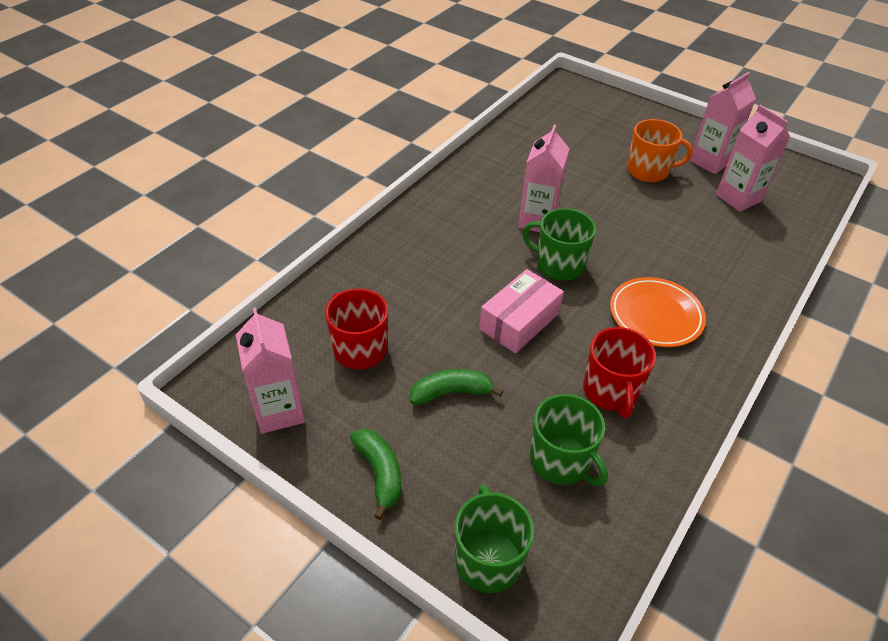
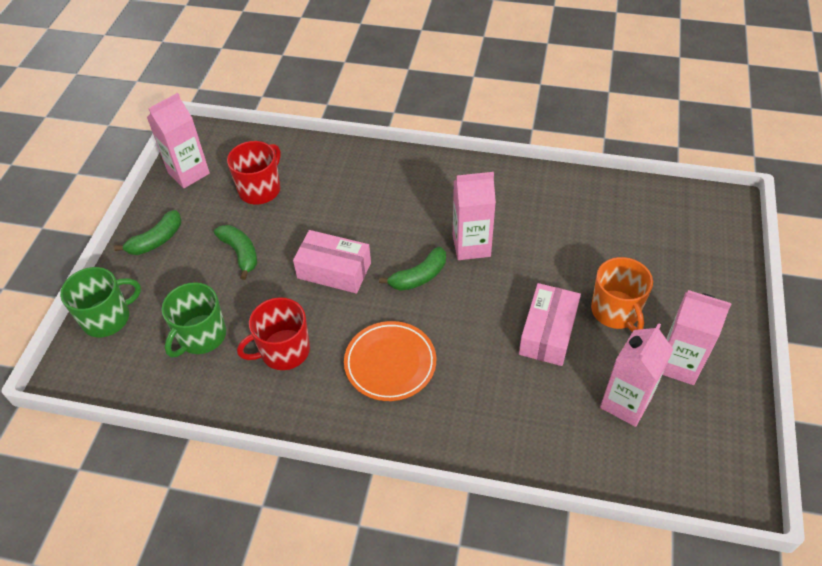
camera: 70 degrees right, 5 degrees up
(558, 265) = (419, 277): green mug -> green banana
(656, 211) = (548, 332): none -> pink box

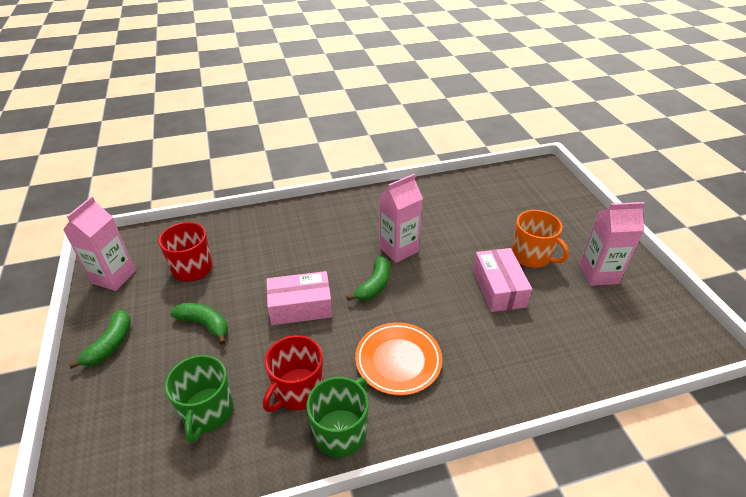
camera: 30 degrees left, 10 degrees down
(107, 318) = (92, 437): green mug -> green mug (341, 431)
(625, 403) = (588, 314): pink carton -> none

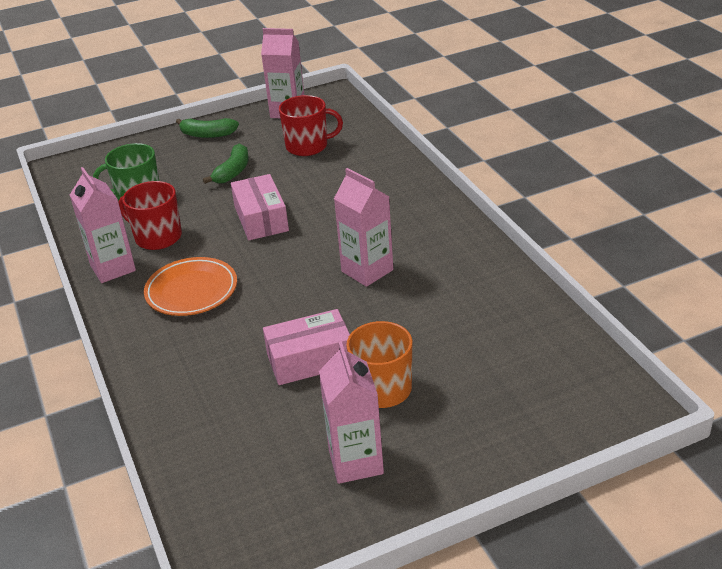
camera: 85 degrees right, 5 degrees down
(341, 431) = (113, 268): green mug -> pink carton
(374, 285) = (300, 261): green banana -> none

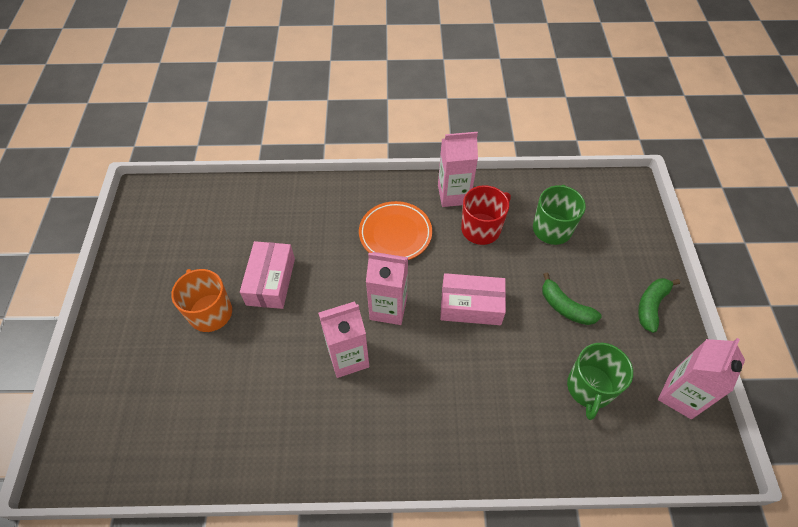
camera: 110 degrees right, 20 degrees up
(308, 146) = (589, 388): red mug -> green mug
(356, 462) = (164, 274): pink carton -> pink carton (388, 308)

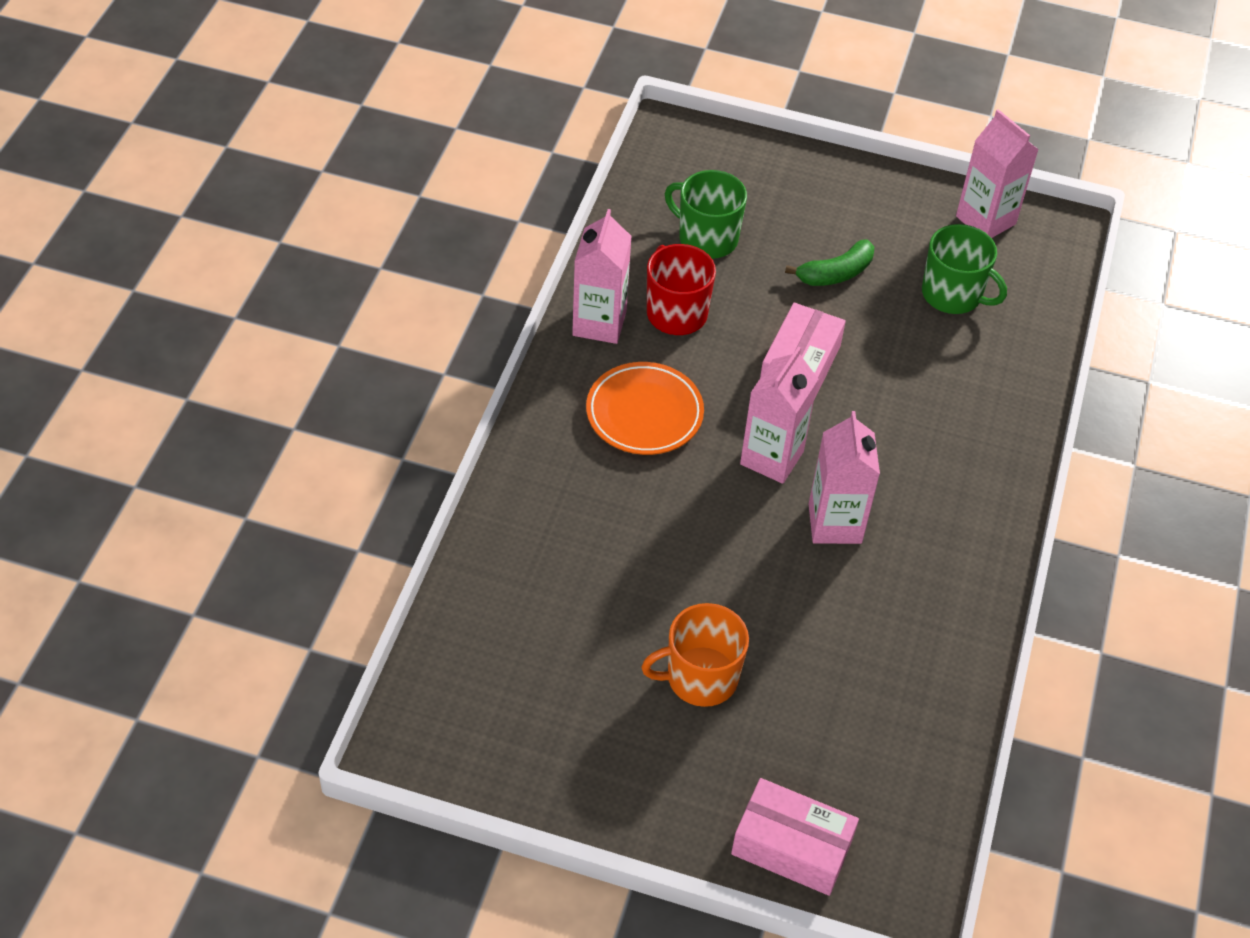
camera: 75 degrees left, 5 degrees down
(270, 281) = (672, 588): pink box -> pink box (791, 847)
(651, 306) = (862, 193): green banana -> none

